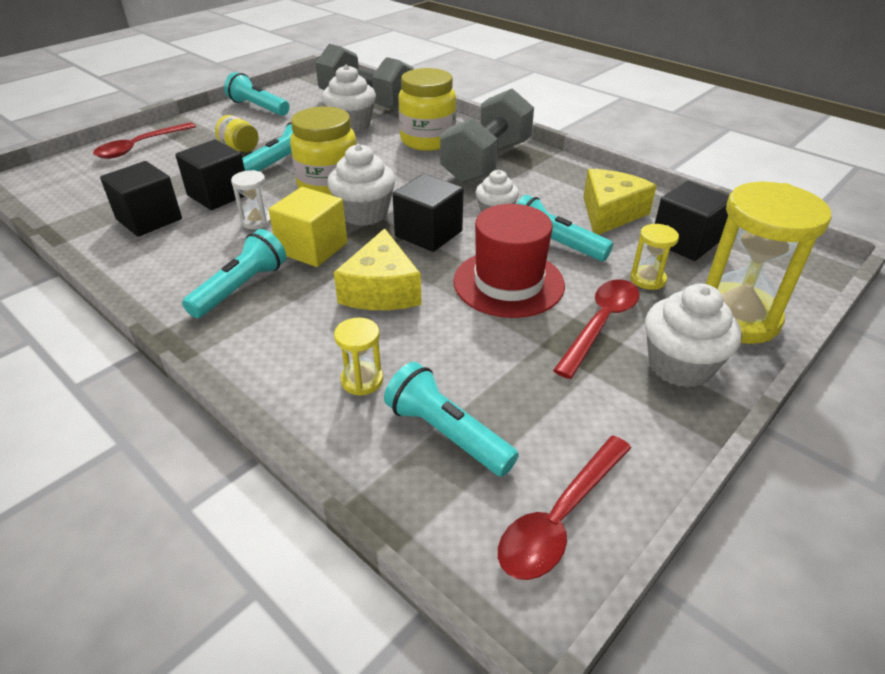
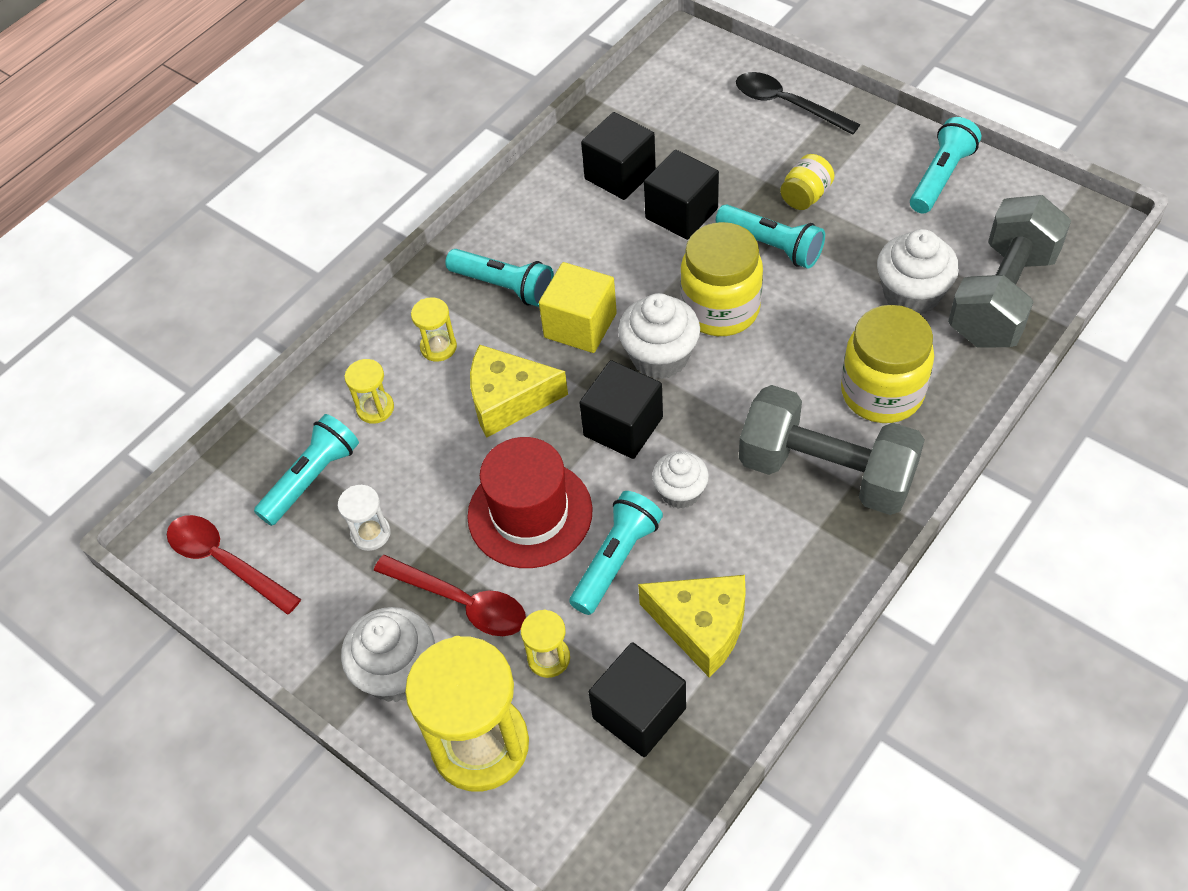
camera: 90 degrees right, 15 degrees up
(140, 147) = (787, 104): red spoon -> black spoon
(257, 221) = (629, 264): white hourglass -> white hourglass (370, 533)
(297, 332) = (438, 347): none -> yellow hourglass

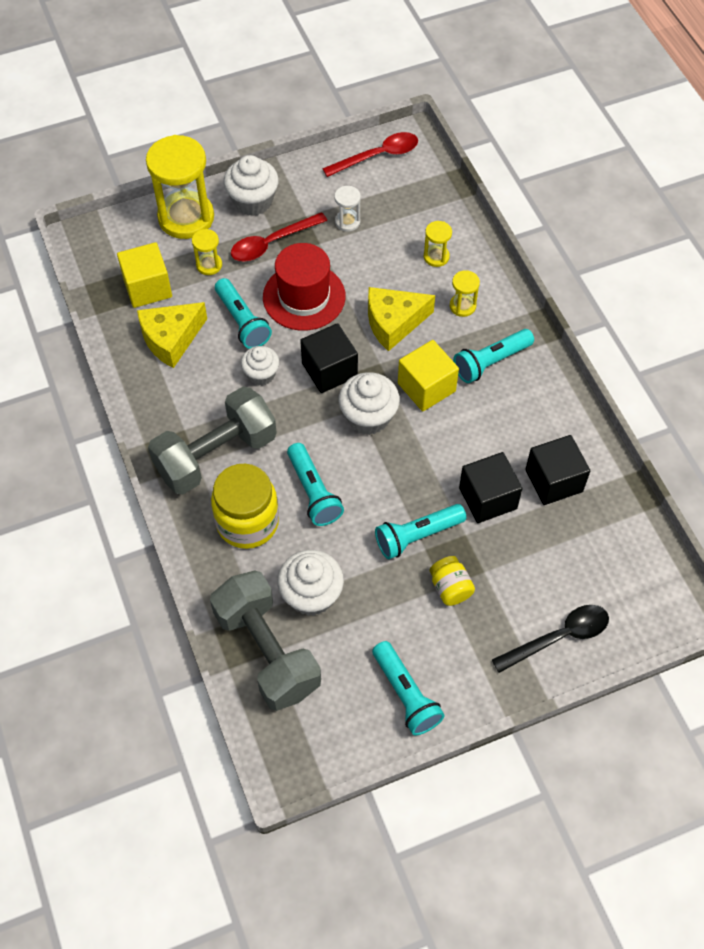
camera: 115 degrees right, 5 degrees up
(312, 478) = (405, 210): turquoise flashlight -> turquoise flashlight (313, 492)
(508, 400) = (393, 323): yellow cheese -> yellow cheese turned 135 degrees counterclockwise
(639, 713) = (147, 287): black cube -> yellow cube
(720, 309) = (383, 472): yellow jar -> none

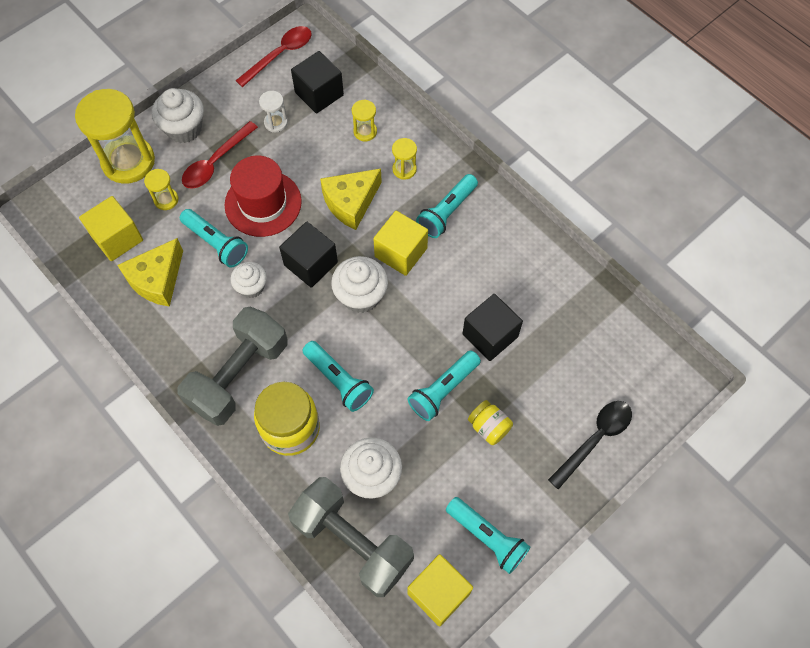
camera: 20 degrees left, 5 degrees up
(334, 730) = (438, 593): none -> yellow cube
(553, 481) = (539, 301): black cube -> black cube (319, 94)

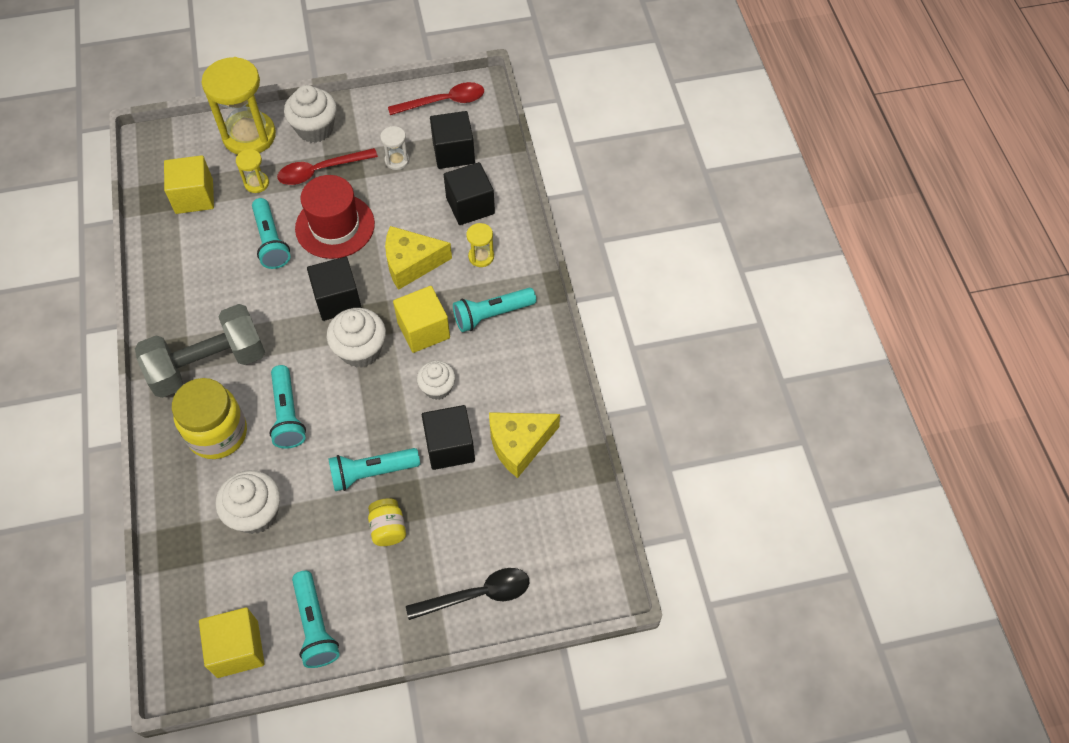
camera: 30 degrees right, 5 degrees down
(157, 280) = (201, 248): yellow cheese -> yellow cheese (519, 444)
(251, 287) = (273, 294): white cupcake -> white cupcake (437, 388)
(353, 542) = (198, 561): grey dumbbell -> none
(365, 132) = (470, 205): yellow hourglass -> black cube

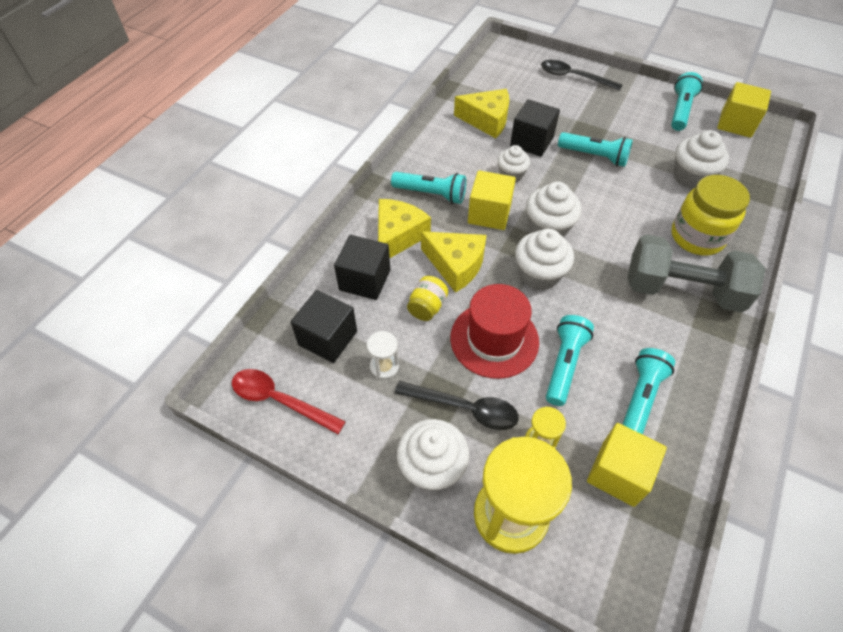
camera: 140 degrees left, 5 degrees down
(287, 414) = (634, 219): turquoise flashlight -> turquoise flashlight (640, 398)
(321, 171) = (464, 408): red spoon -> black spoon
(337, 299) = (539, 275): black cube -> white cupcake
(388, 528) = (604, 126): yellow jar -> yellow jar (427, 307)
(481, 256) = (398, 236): yellow hourglass -> yellow cheese

